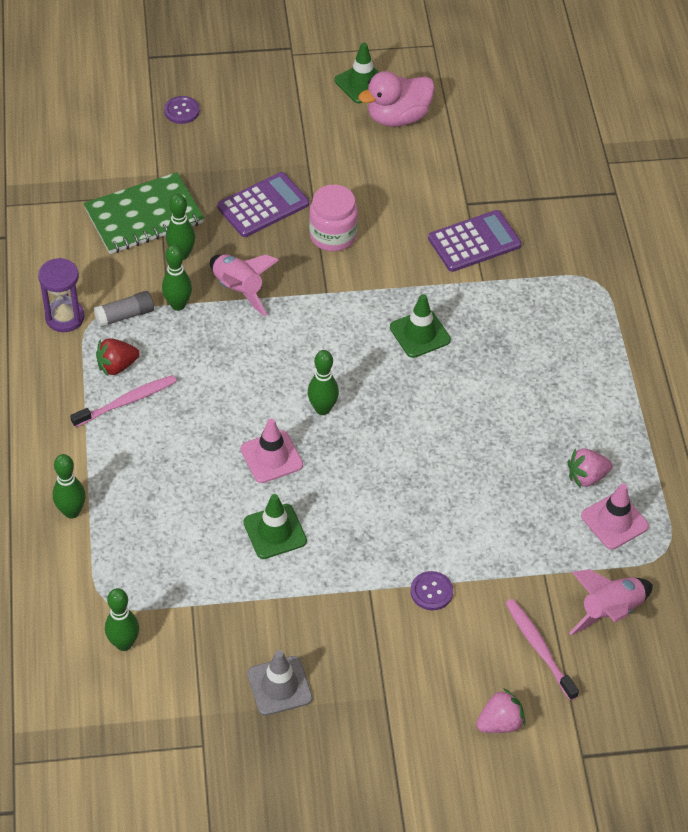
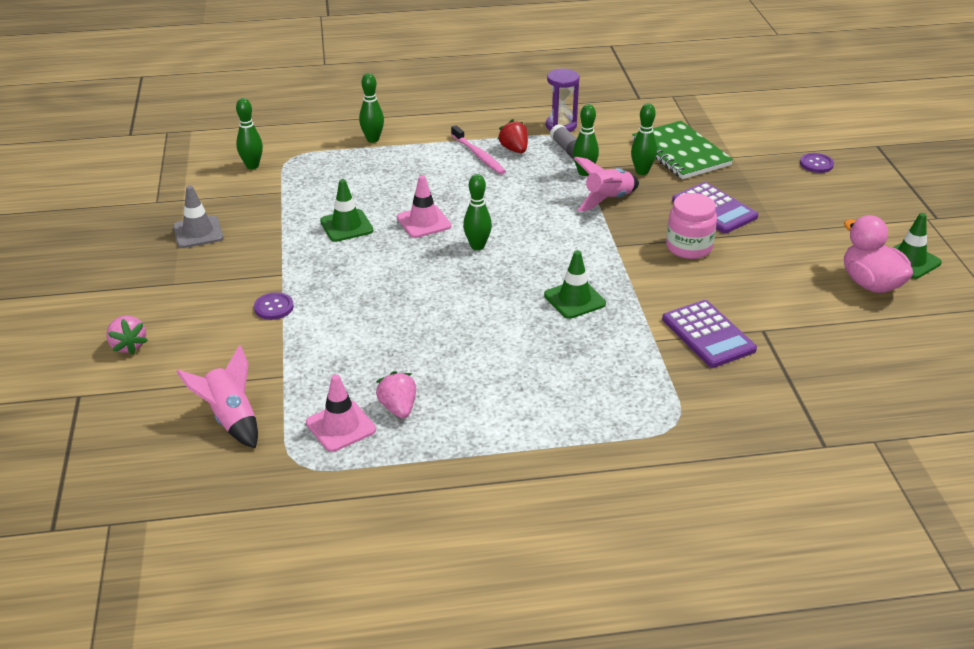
camera: 90 degrees right, 15 degrees down
(539, 648) = (200, 371): pink toothbrush -> none

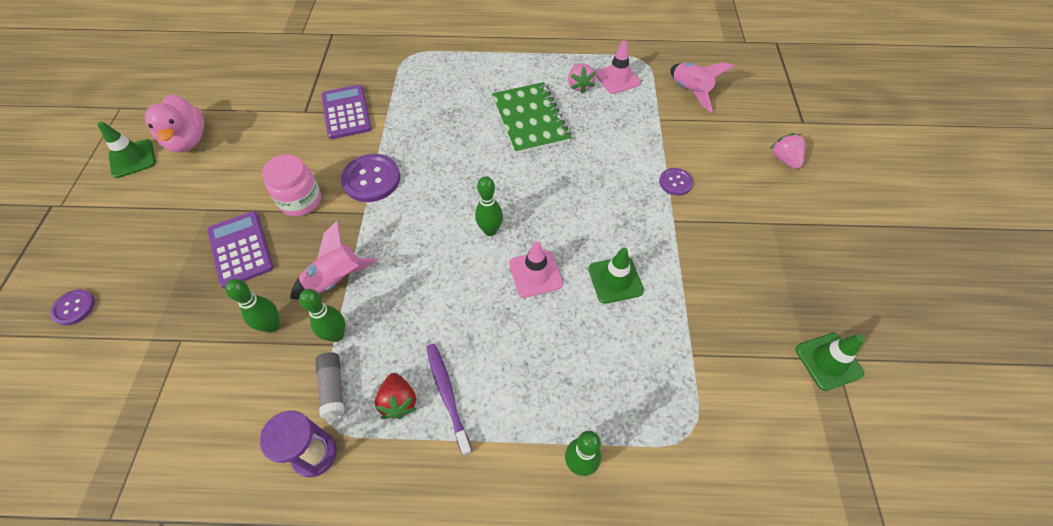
camera: 170 degrees left, 20 degrees up
(198, 232) = (770, 293): grey traffic cone -> none
(252, 166) = (738, 420): green bowling pin -> none
(478, 155) = (447, 395): pink toothbrush -> purple toothbrush
(574, 299) = (428, 157): green traffic cone -> green traffic cone (828, 361)
(627, 272) = (371, 179): none -> purple button
(680, 153) = (204, 357): green notebook -> green notebook (530, 120)

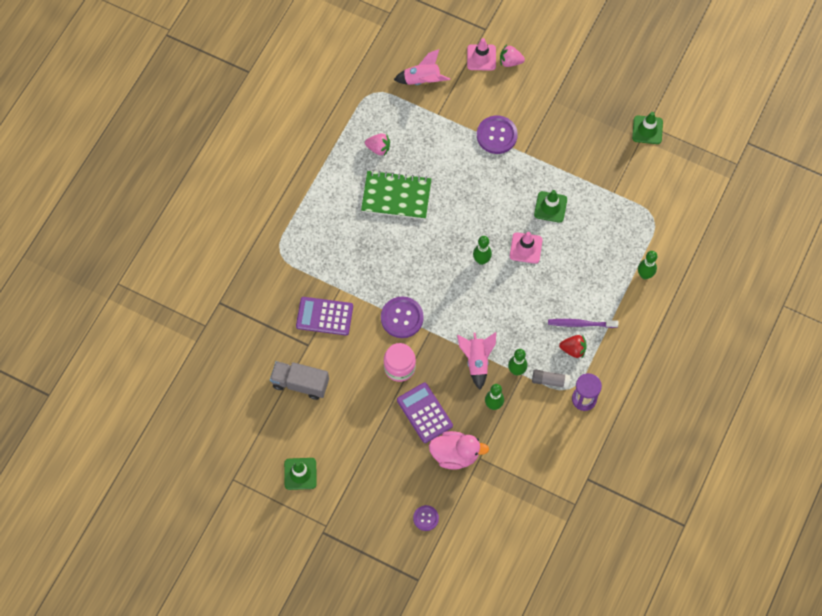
camera: 65 degrees left, 10 degrees up
(188, 140) = (299, 433): pink duck -> pink duck (455, 454)
(241, 249) = (424, 413): purple calculator -> purple calculator turned 60 degrees clockwise
(253, 121) = (300, 383): none -> grey truck
(617, 78) = (384, 119): pink traffic cone -> pink traffic cone (481, 57)
(675, 182) = (496, 135): purple button -> purple button, size x1.75

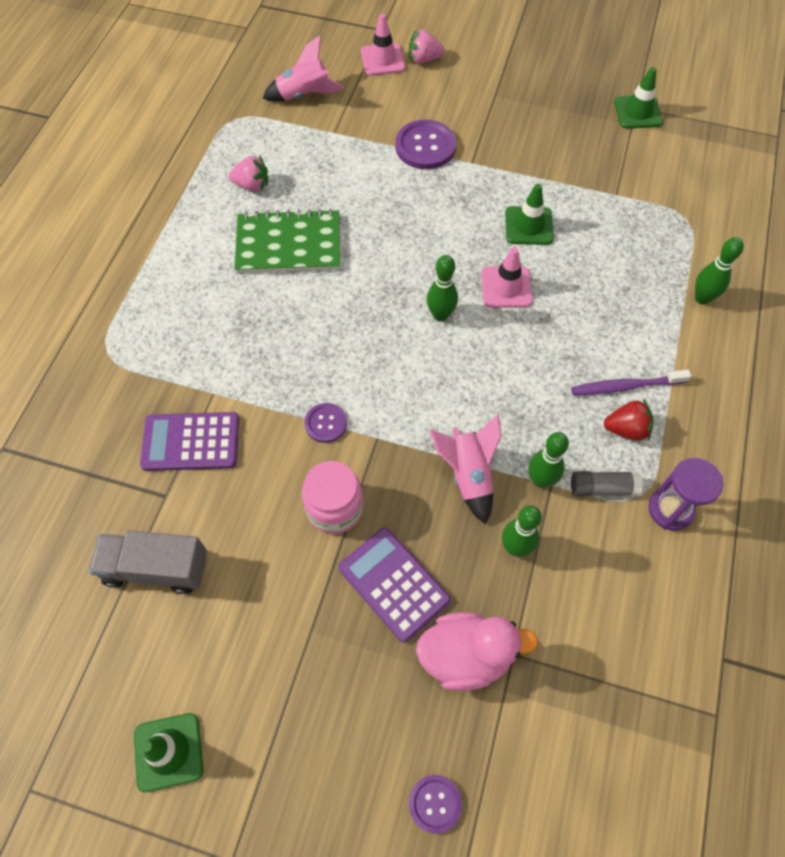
camera: 10 degrees left, 5 degrees down
(402, 318) = (326, 423): purple button -> purple button, size x0.57

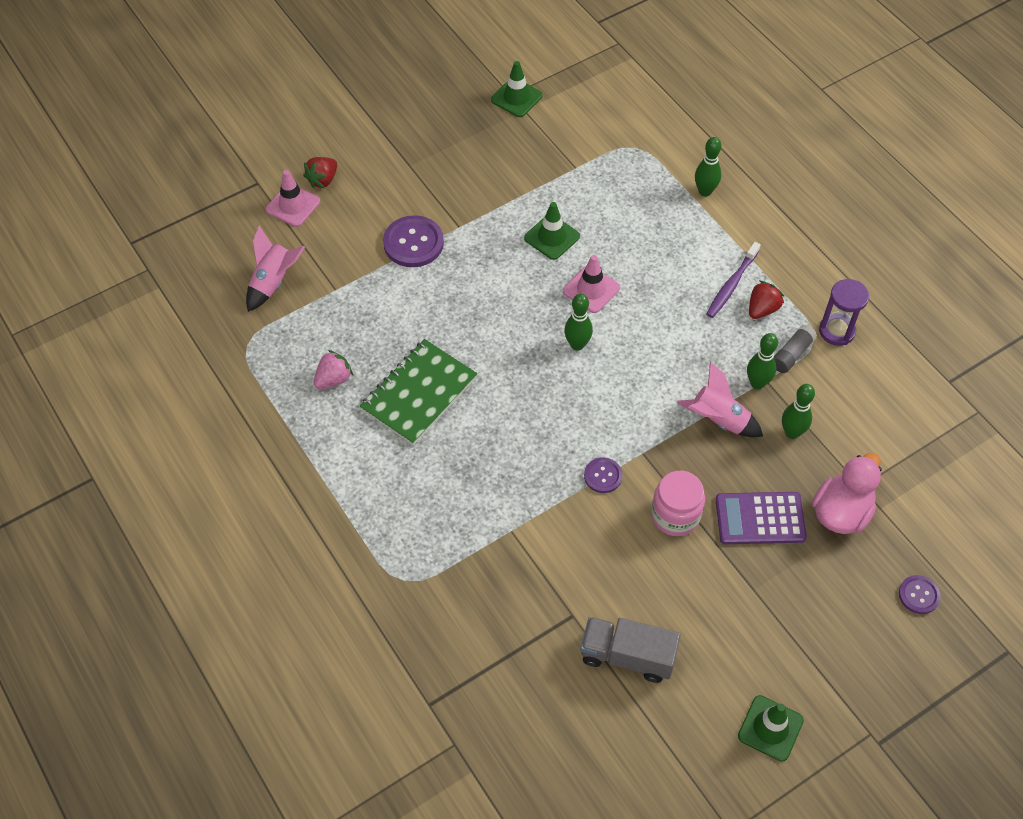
camera: 50 degrees left, 5 degrees down
(156, 568) = (627, 656): grey truck -> grey truck turned 60 degrees clockwise
(191, 442) = (541, 571): purple calculator -> none
(424, 60) = (323, 180): pink strawberry -> red strawberry

